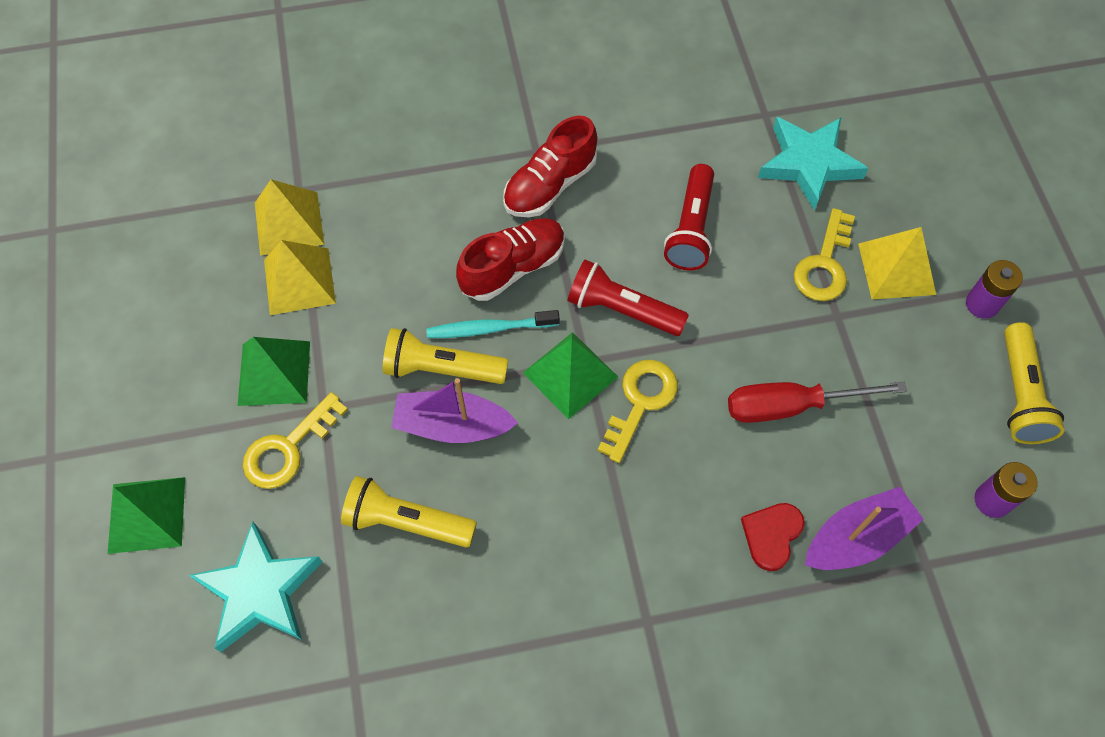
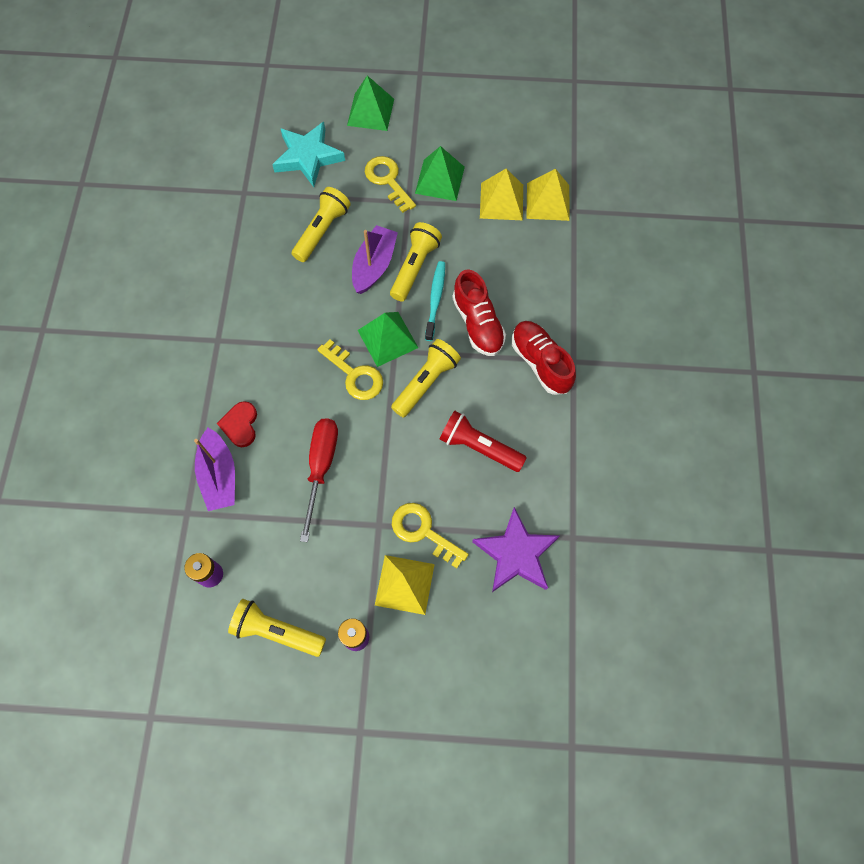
camera: 105 degrees right, 5 degrees up
(622, 310) = (426, 382): red flashlight -> yellow flashlight
(771, 535) = (240, 425): red heart -> red heart turned 135 degrees counterclockwise
(809, 164) = (516, 554): turquoise star -> purple star

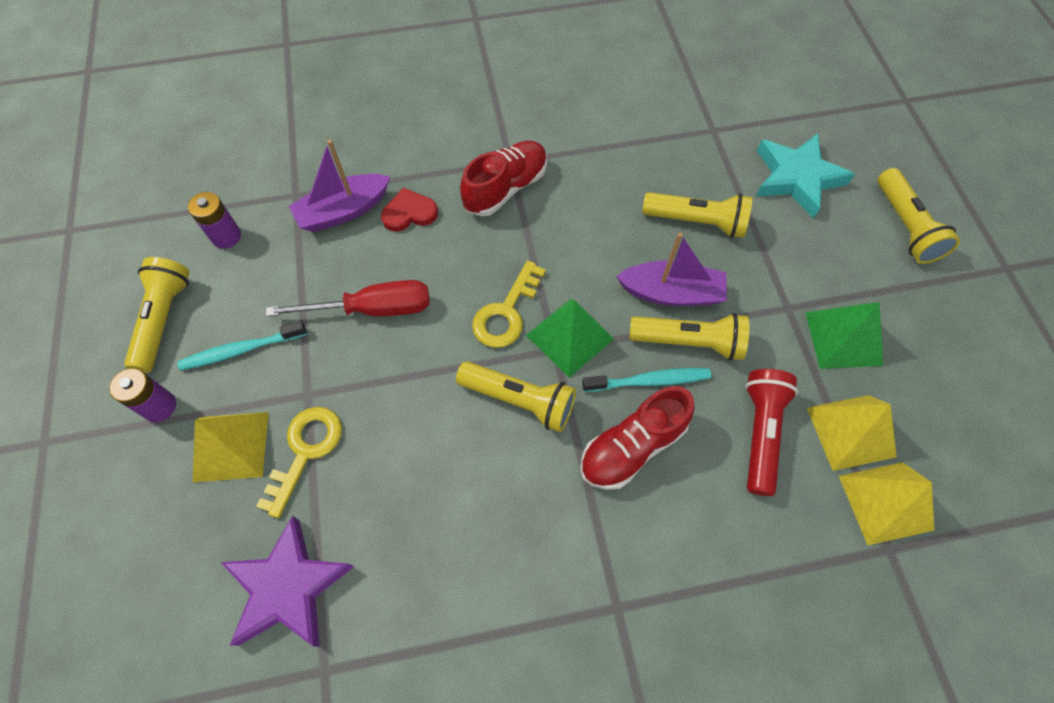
camera: 75 degrees right, 5 degrees down
(326, 571) = (241, 350): none -> turquoise toothbrush
(370, 112) = (905, 226): green pyramid -> yellow flashlight
(388, 180) = (809, 274): yellow key -> none
(479, 447) = (440, 495): red flashlight -> red flashlight (760, 433)
(540, 362) = (598, 555): red shoe -> red shoe (506, 188)

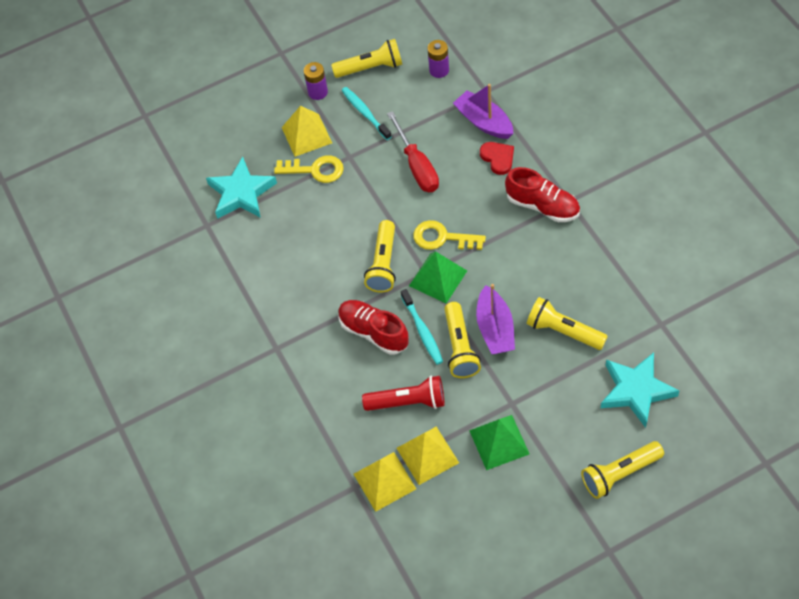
camera: 80 degrees right, 5 degrees down
(288, 587) = (241, 193): purple star -> turquoise star
(696, 222) = (563, 331): yellow flashlight -> yellow flashlight turned 120 degrees clockwise

